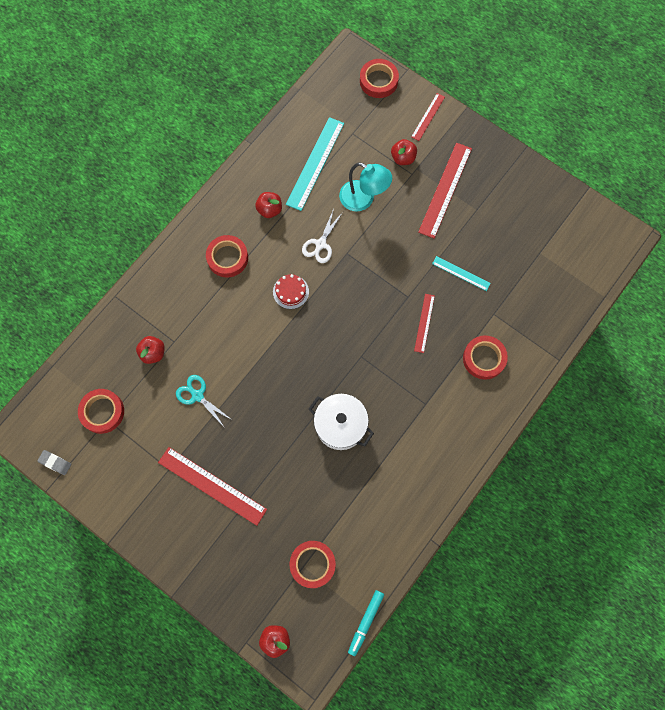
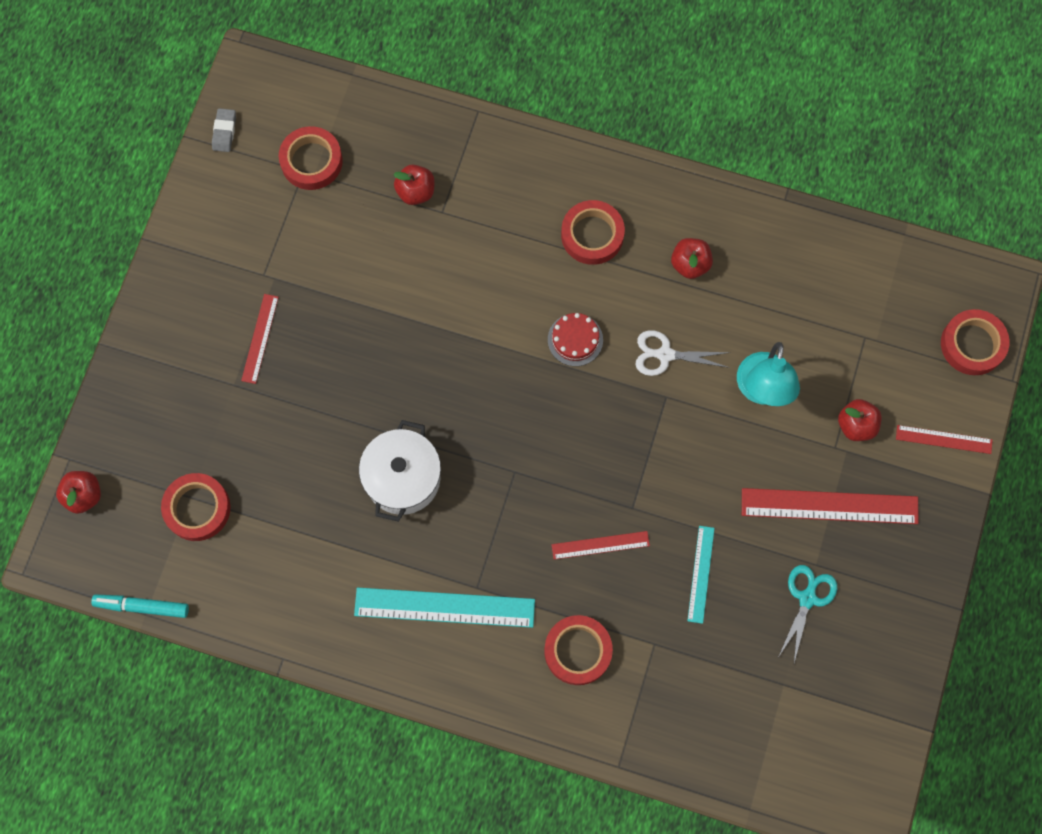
camera: 70 degrees right, 0 degrees up
(197, 395) = (377, 271): turquoise scissors -> turquoise scissors (807, 598)
(212, 486) = (260, 338): red ruler -> red ruler, size x0.55
(315, 163) = (791, 301): turquoise ruler -> turquoise ruler (444, 607)

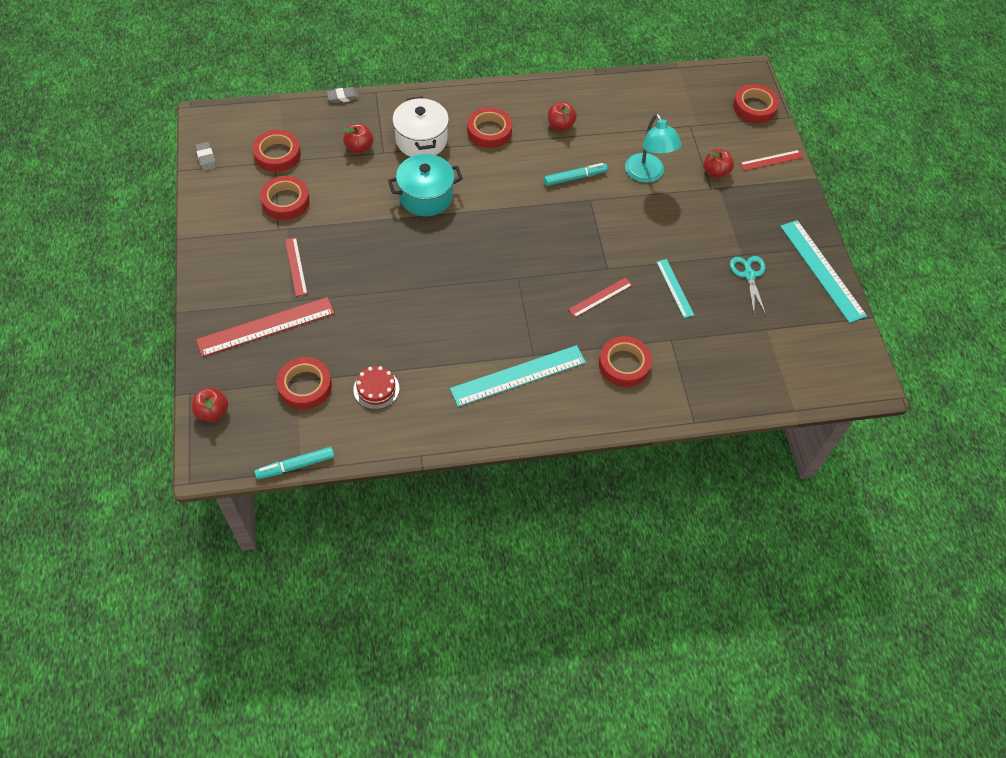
camera: 30 degrees left, 15 degrees down
(290, 237) = (285, 201): none -> red tape
(403, 478) = (444, 310): white pot -> white pot (421, 140)
(433, 103) = (343, 97): none -> grey eraser
(462, 303) = (426, 196): none -> turquoise pot
(575, 339) = (513, 190): red cake -> red cake (376, 389)
(664, 355) = (575, 178): white scissors -> turquoise marker
(829, 506) = (728, 220): red ruler -> red ruler (266, 326)
(907, 634) = (822, 270): none -> turquoise ruler

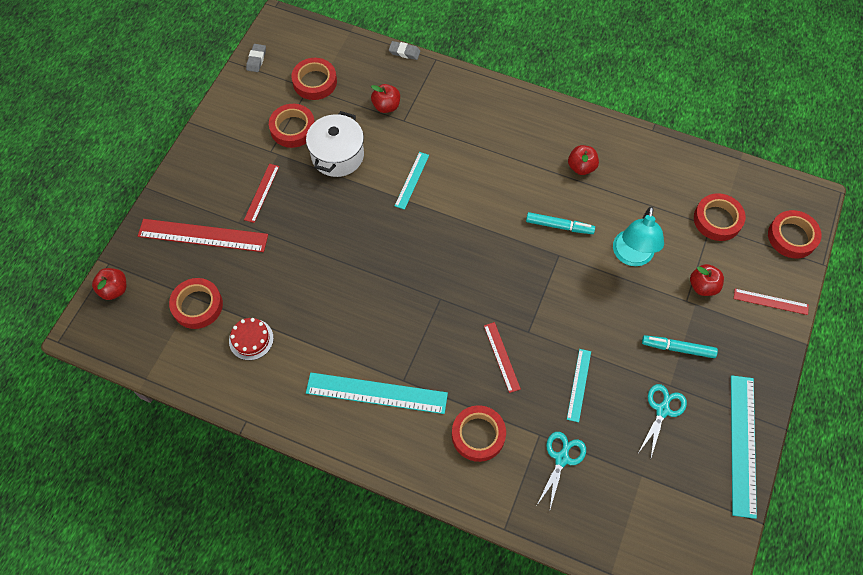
camera: 35 degrees right, 5 degrees up
(295, 466) = (144, 373): turquoise marker -> turquoise marker (678, 348)
(421, 140) = (444, 124): white pot -> white pot (337, 155)
(426, 196) = (412, 180): turquoise pot -> turquoise ruler
(489, 131) = (511, 143): red tape -> red tape (717, 220)
(600, 297) = (501, 357): red ruler -> red ruler turned 75 degrees clockwise
(700, 348) = (562, 458): none -> turquoise scissors

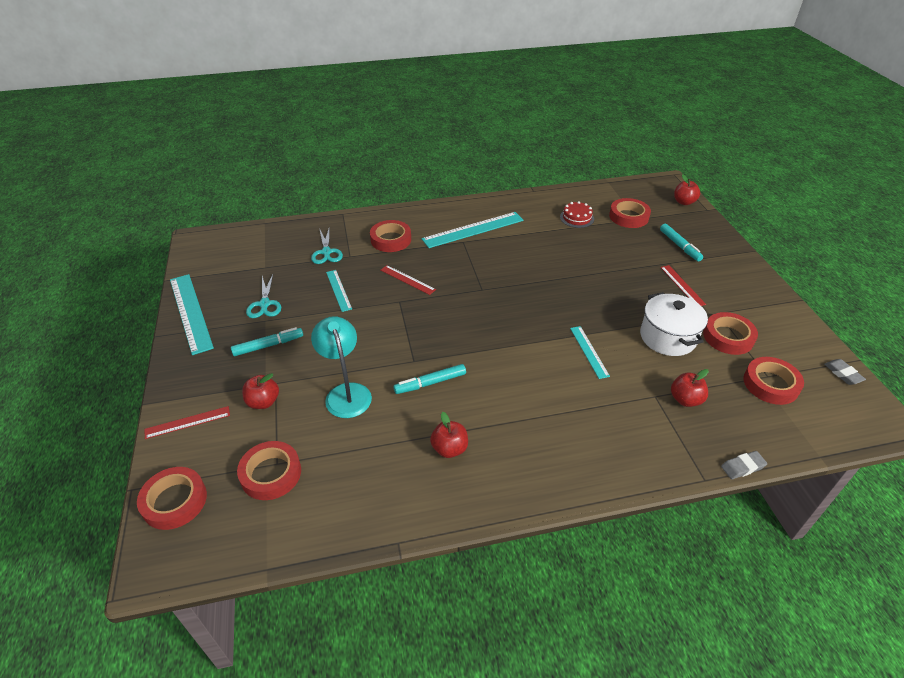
camera: 145 degrees right, 20 degrees down
(203, 235) = (679, 246): red ruler -> turquoise marker

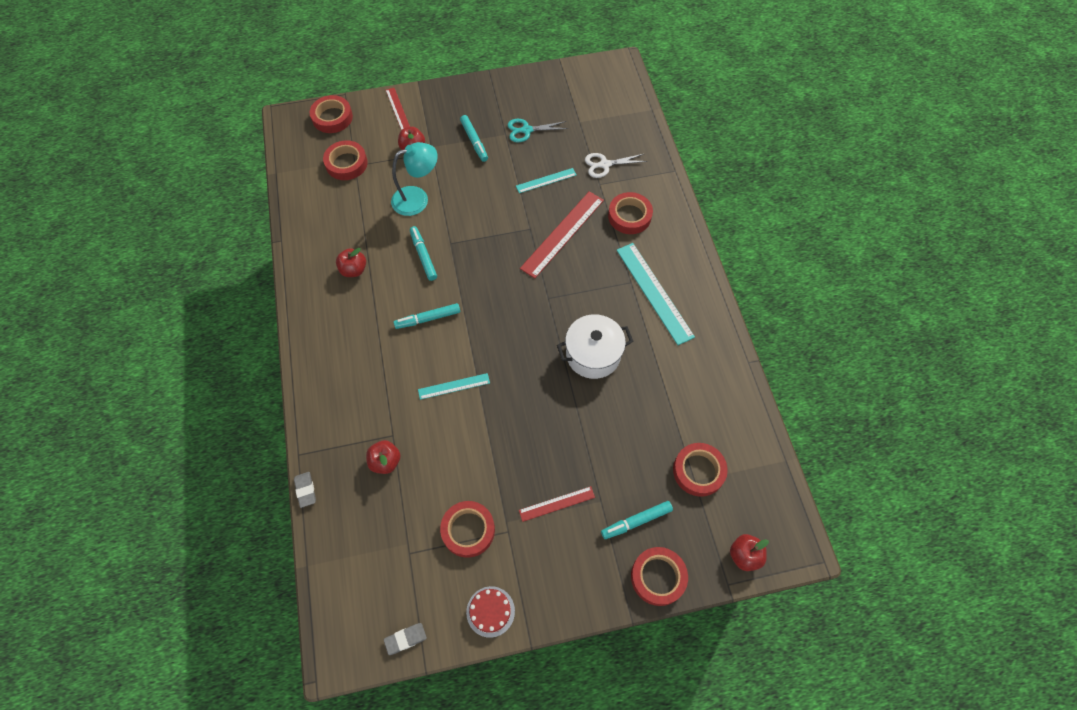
camera: 90 degrees right, 20 degrees up
(190, 312) = (516, 84): turquoise ruler -> none
(326, 252) = (604, 165): turquoise scissors -> white scissors
(407, 280) = (562, 233): red ruler -> red ruler, size x1.82
(513, 375) = (428, 319): none -> turquoise marker
(577, 218) = (689, 406): red cake -> red cake (490, 611)
(668, 337) = (470, 466): white pot -> white pot (593, 354)
(770, 384) = (397, 552): red tape -> red tape (658, 577)

